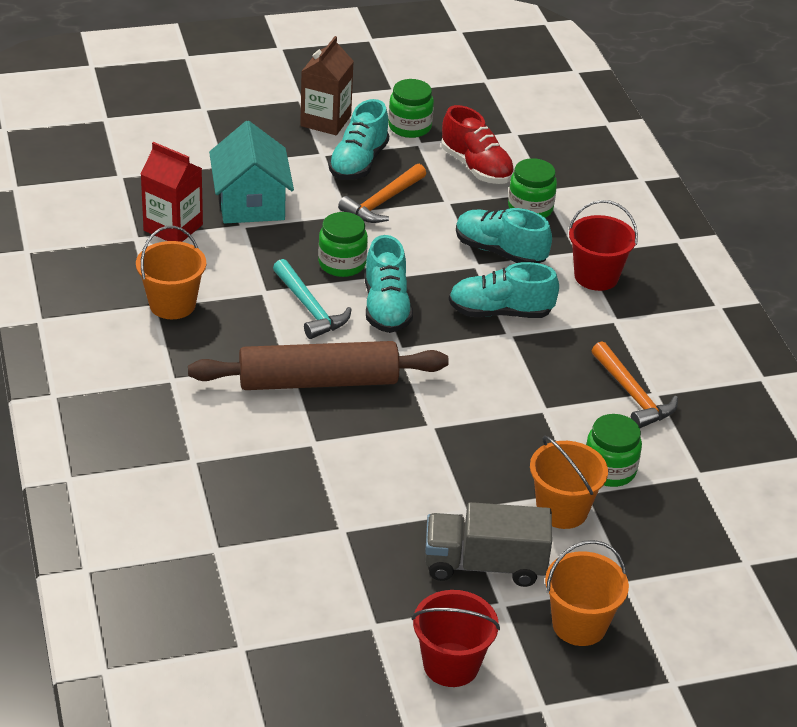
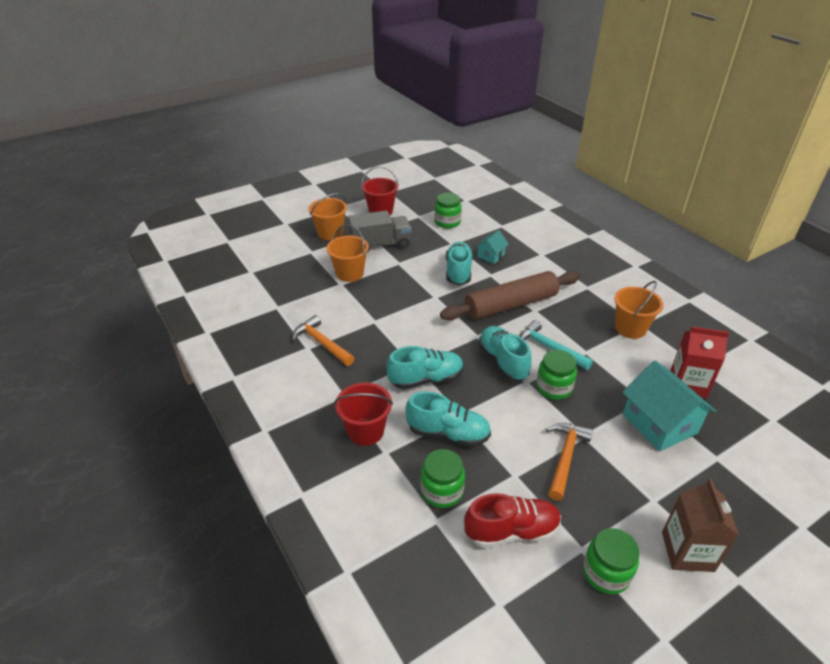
camera: 165 degrees right, 0 degrees up
(287, 481) = (491, 256): none -> turquoise house
(358, 163) = (616, 500): turquoise shoe -> turquoise shoe (458, 272)
(476, 167) = (512, 531): red shoe -> red shoe turned 135 degrees clockwise
(609, 470) = (328, 297): green jar -> green jar (447, 222)

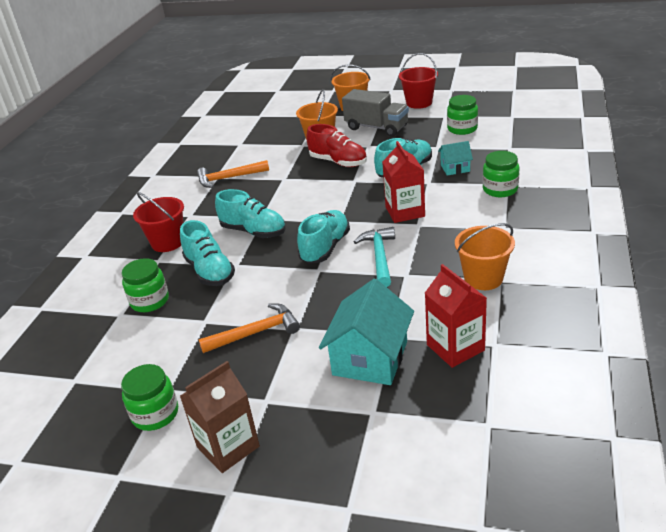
camera: 50 degrees right, 5 degrees down
(322, 343) = (229, 178): orange hammer -> orange hammer turned 105 degrees counterclockwise
(511, 305) = (405, 212): brown rolling pin -> red carton
(512, 531) = (147, 349): red shoe -> red shoe (338, 162)
(554, 388) = (332, 285): green jar -> green jar (500, 189)

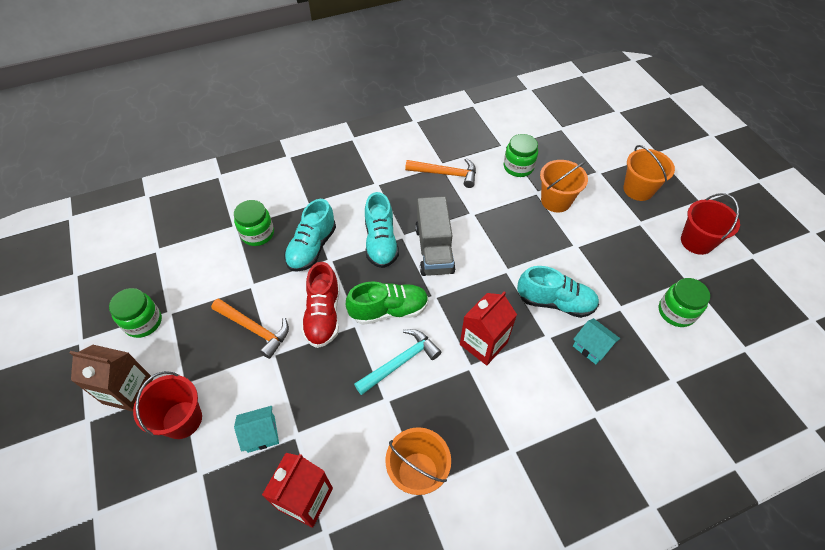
camera: 50 degrees right, 20 degrees up
(168, 242) = (333, 194): red bucket -> red bucket (182, 420)
(229, 178) = (445, 174): orange hammer -> orange hammer turned 150 degrees clockwise
(325, 248) = (389, 310): turquoise shoe -> green shoe
(338, 162) = (529, 238): red shoe -> red shoe (323, 315)
(370, 358) = (261, 434): turquoise house -> turquoise house, size x0.53
(376, 127) = (615, 232): grey truck -> grey truck (434, 250)
(500, 189) = (581, 412): green jar -> green jar (518, 167)

